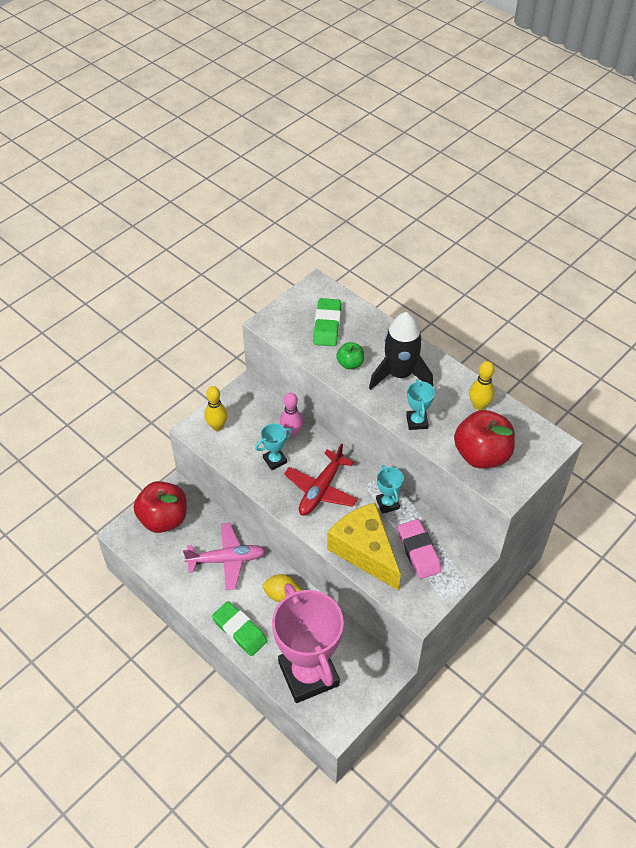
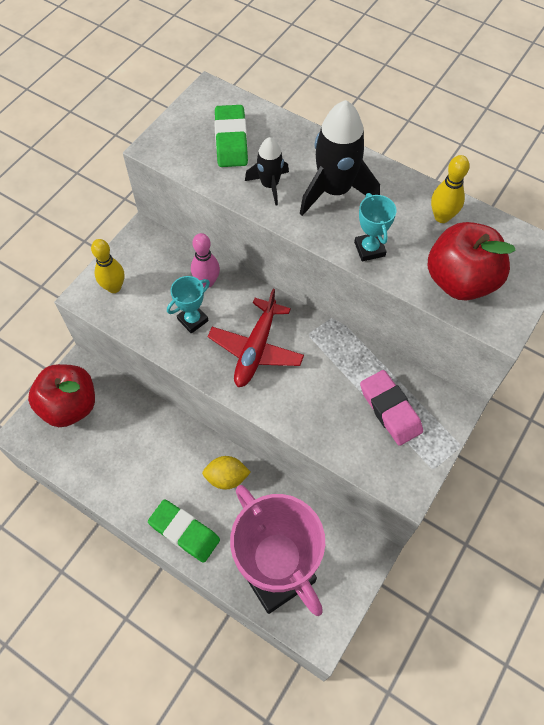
camera: 10 degrees left, 10 degrees up
(227, 559) = (154, 445): pink plane -> none
(350, 363) = (269, 185): green apple -> black rocket
(364, 551) = (324, 420): yellow cheese -> none
(387, 504) = (340, 354): turquoise trophy -> none

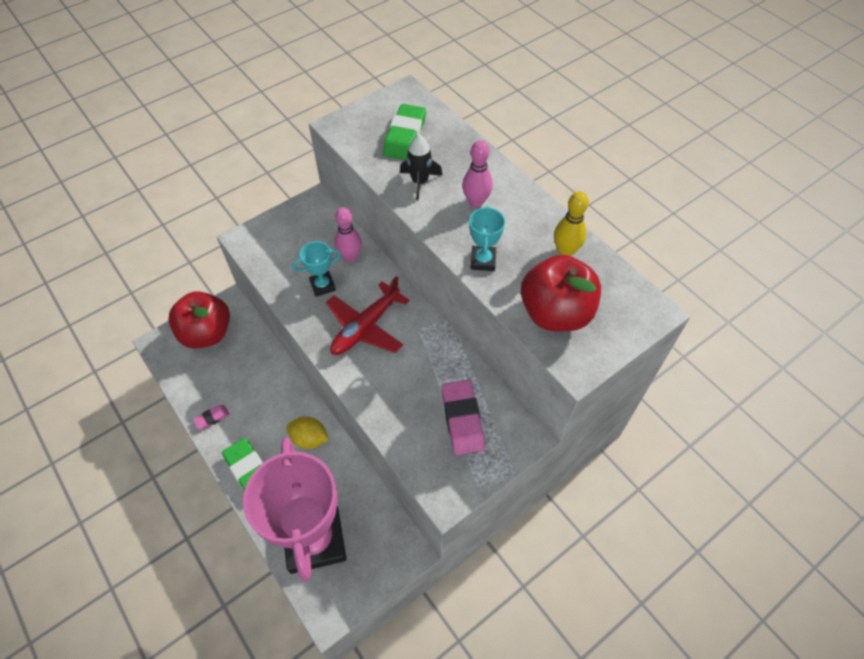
camera: 20 degrees right, 5 degrees down
(114, 287) = (270, 239): yellow bowling pin -> none
(117, 491) = (212, 418): none -> pink eraser
(335, 191) = (476, 202): black rocket -> pink bowling pin

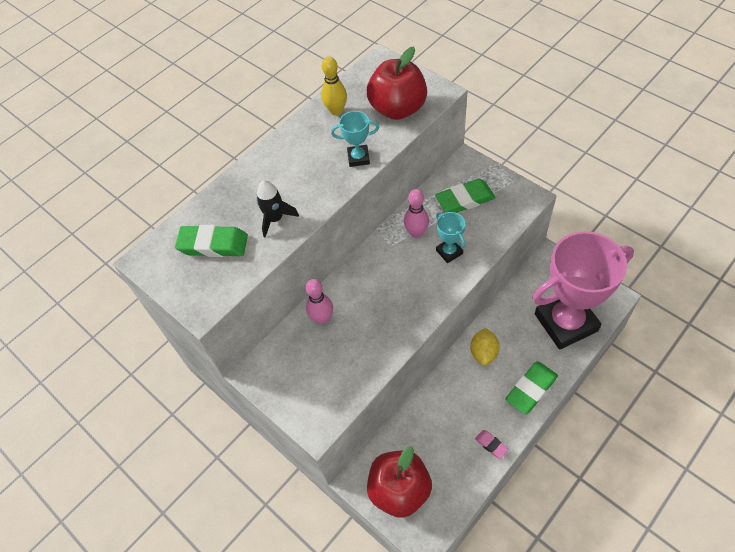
camera: 95 degrees left, 0 degrees up
(322, 286) = (361, 332): turquoise trophy -> turquoise trophy (449, 252)
(365, 327) = (399, 284): red plane -> none
(462, 419) = (465, 200): pink eraser -> green eraser
(476, 202) = (293, 174): pink bowling pin -> pink bowling pin (416, 233)

